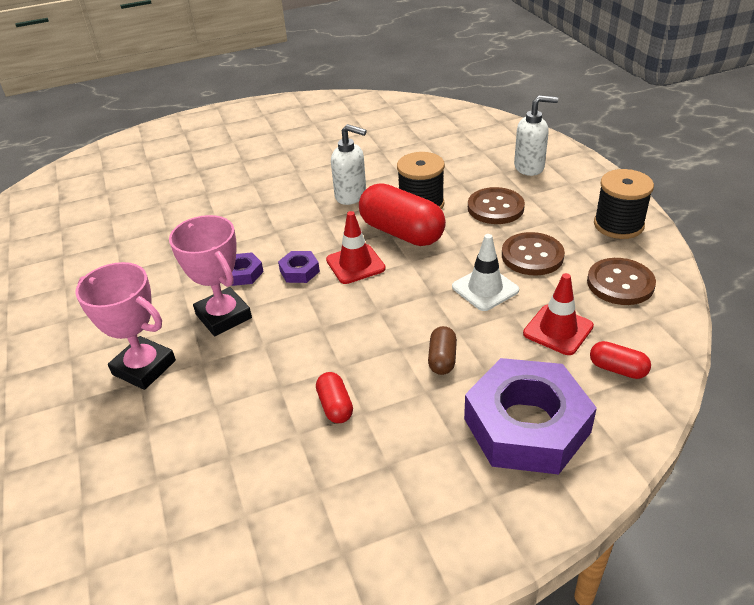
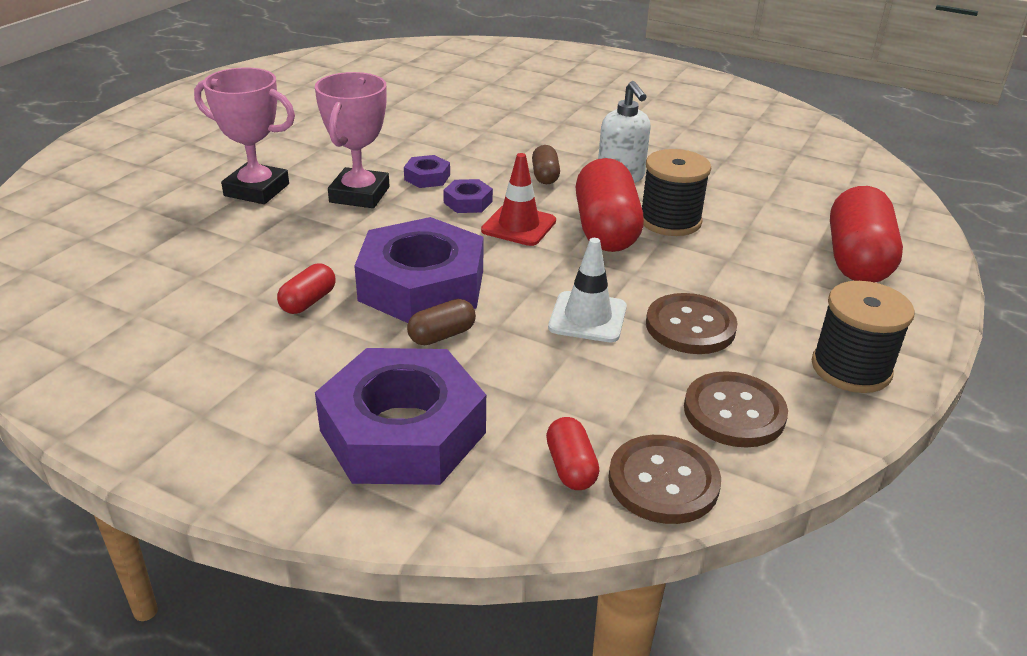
camera: 45 degrees right, 5 degrees down
(144, 367) = (257, 190): pink trophy -> pink trophy turned 60 degrees counterclockwise
(310, 223) = (545, 176): none -> brown capsule
(376, 341) = (422, 285): none -> purple nut
(495, 208) = (739, 268): brown button -> brown button (663, 482)
(529, 167) = (856, 259): white soap dispenser -> red capsule
(558, 330) = (584, 395): red traffic cone -> none

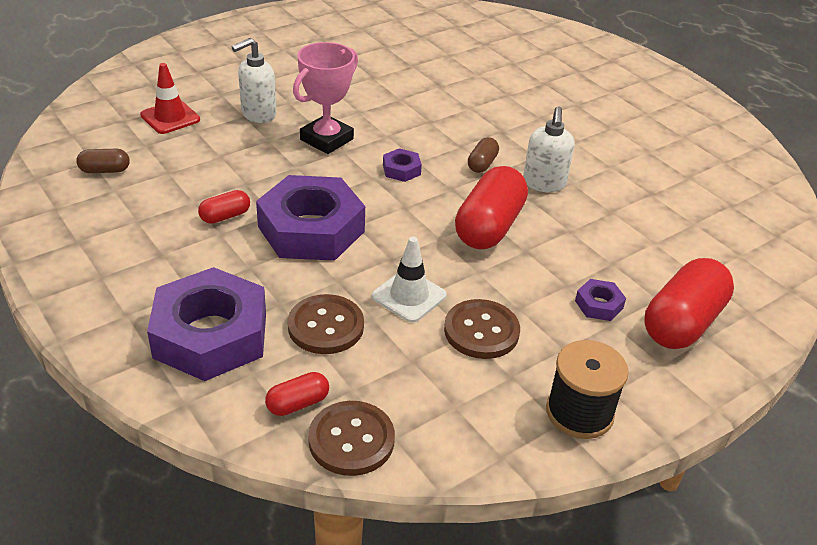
camera: 25 degrees right, 5 degrees up
(257, 190) = (258, 114): pink trophy -> white soap dispenser
(427, 177) = (388, 138): purple nut -> purple nut (598, 304)
(442, 335) = (293, 273): brown capsule -> brown capsule (105, 170)
(518, 226) = (423, 202): red traffic cone -> red traffic cone (170, 117)
(571, 467) = (298, 404): red capsule -> red capsule turned 45 degrees clockwise
(670, 221) = (550, 235): black spool -> none
(734, 412) = (451, 410): brown button -> brown button (326, 326)

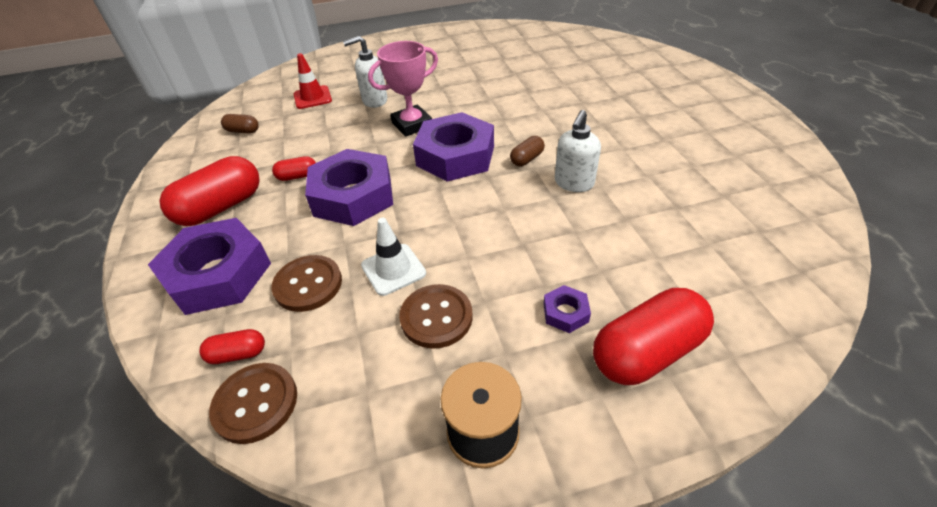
camera: 25 degrees right, 5 degrees up
(401, 170) = (455, 156): purple nut -> purple nut, size x2.38
(489, 227) = (501, 216): red capsule -> red capsule (221, 207)

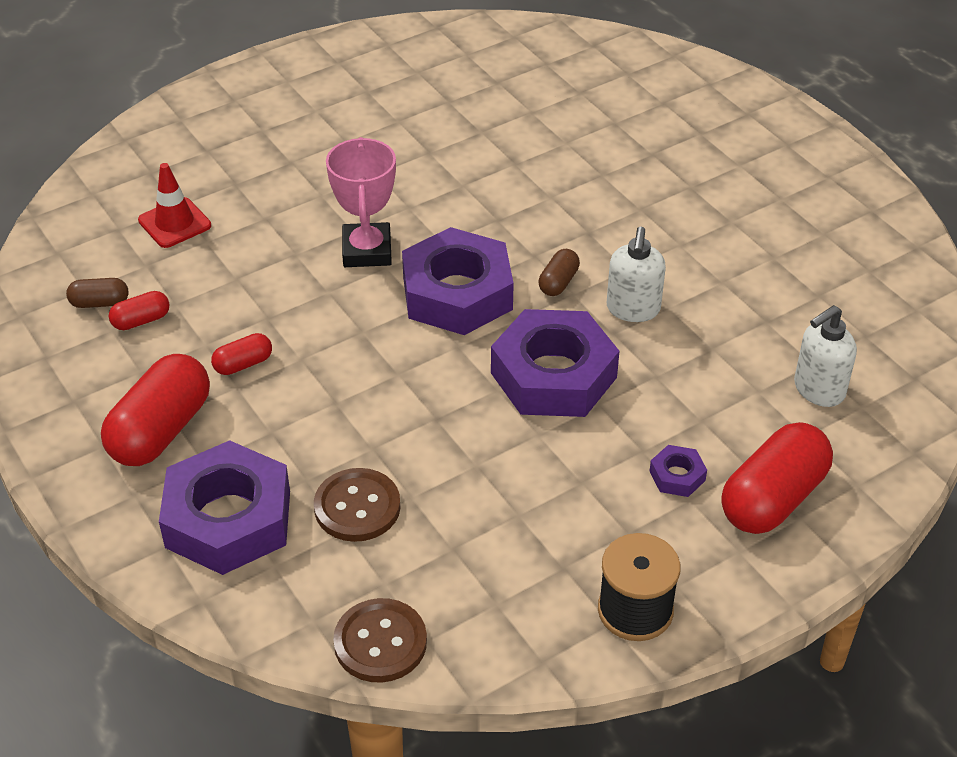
camera: 20 degrees left, 0 degrees up
(238, 354) = (323, 601): red capsule -> red capsule (141, 321)
(353, 196) = (344, 380): purple nut -> purple nut (553, 375)
(374, 101) = (283, 215): white soap dispenser -> white soap dispenser (818, 390)
(393, 269) = (454, 467): white traffic cone -> none
(412, 125) = (367, 251): pink trophy -> pink trophy turned 45 degrees counterclockwise
(436, 317) = (535, 511): brown button -> none

